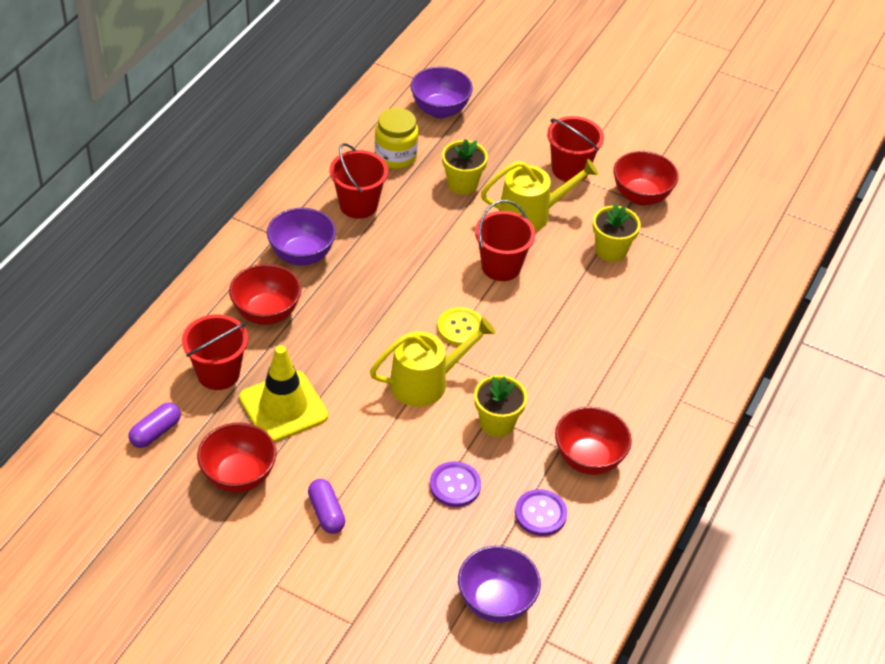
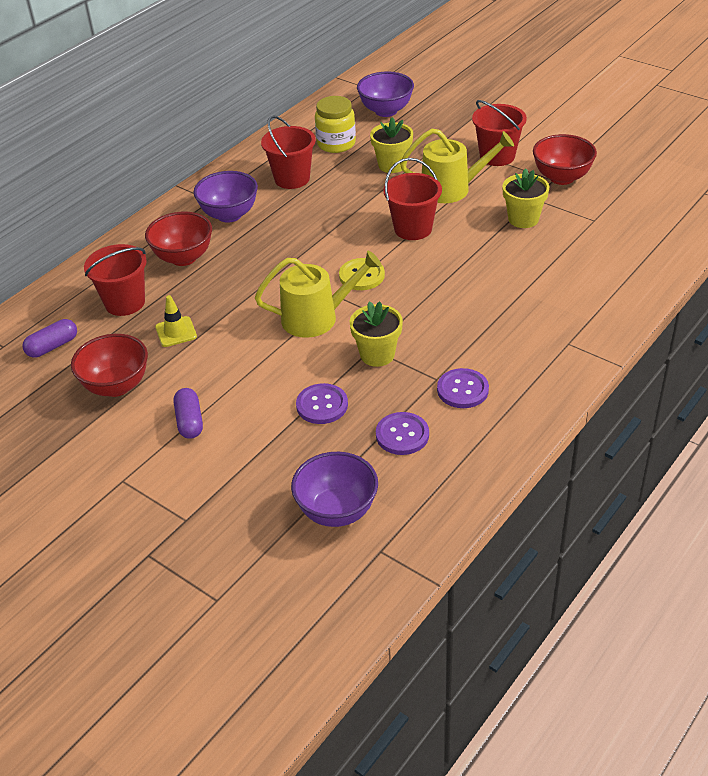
camera: 15 degrees right, 5 degrees down
(283, 407) = (176, 332): yellow traffic cone -> yellow traffic cone, size x0.53
(588, 459) = (462, 390): red bowl -> purple button

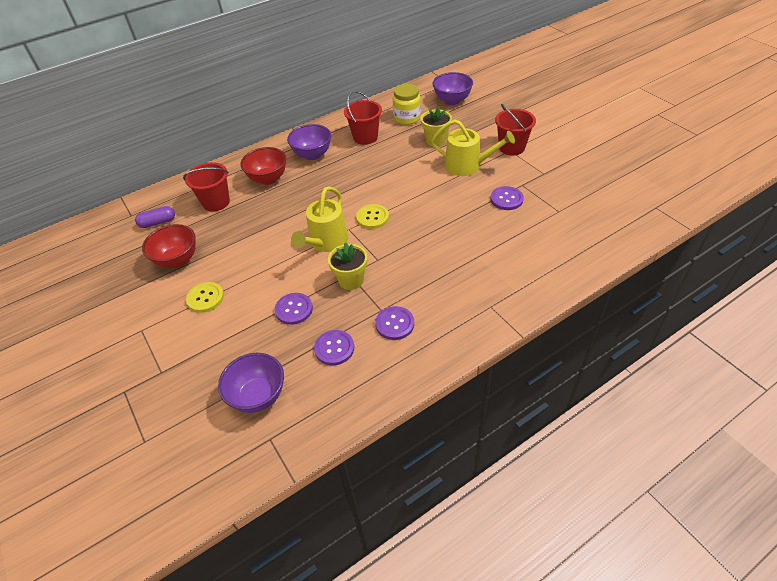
camera: 20 degrees right, 5 degrees up
(176, 332) = (234, 230): yellow traffic cone -> none
(189, 421) = (205, 298): purple capsule -> yellow button
(316, 318) = (326, 242): yellow watering can -> yellow watering can turned 105 degrees clockwise
(413, 229) = (425, 190): red bucket -> none
(523, 219) = (506, 199): yellow flower pot -> purple button
(562, 178) = (550, 173): red bowl -> none

